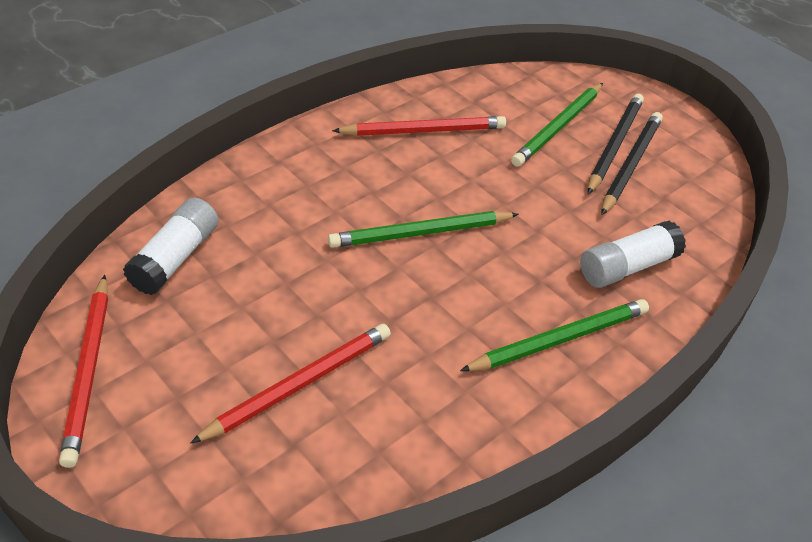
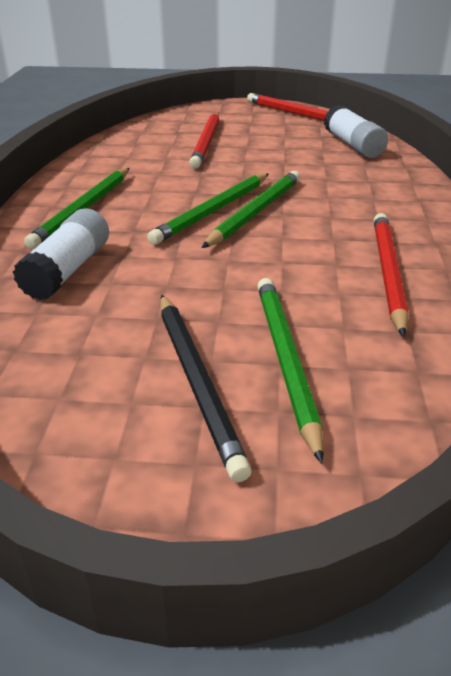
camera: 140 degrees right, 10 degrees down
(423, 130) = (387, 273): red pencil -> red pencil turned 150 degrees clockwise
(451, 257) = (213, 211): none -> green pencil
(630, 164) = (152, 367): black pencil -> none

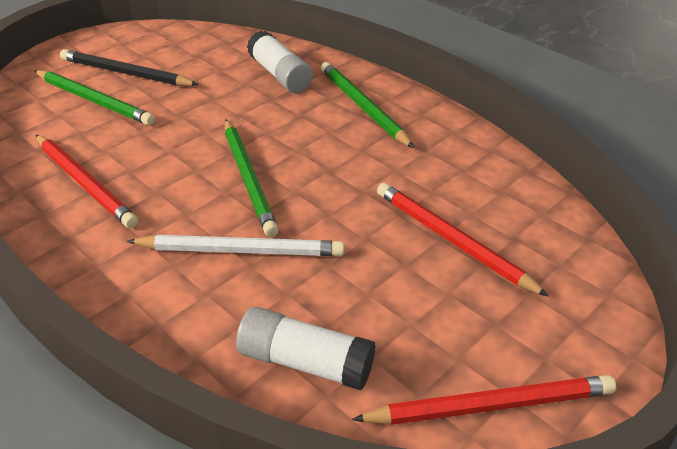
camera: 130 degrees right, 5 degrees up
(213, 211) = (280, 160): green pencil -> none
(322, 185) = (240, 250): none -> white pencil

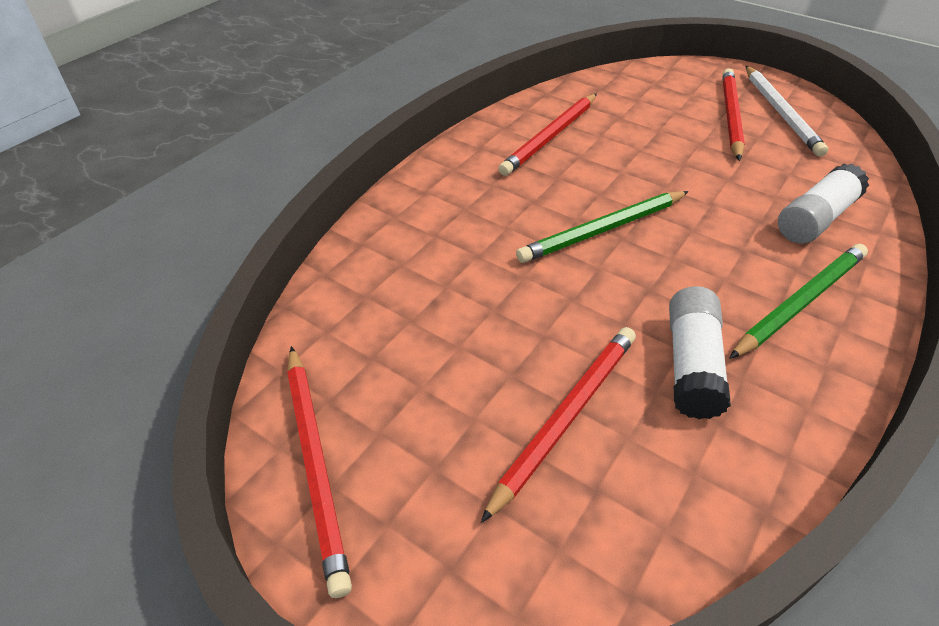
camera: 80 degrees right, 5 degrees up
(94, 100) = (672, 111): green pencil -> none
(126, 73) = (730, 116): black pencil -> red pencil
(240, 250) = (494, 244): white pencil -> white pencil (781, 112)
(305, 362) = (361, 311): white glue stick -> white glue stick (691, 364)

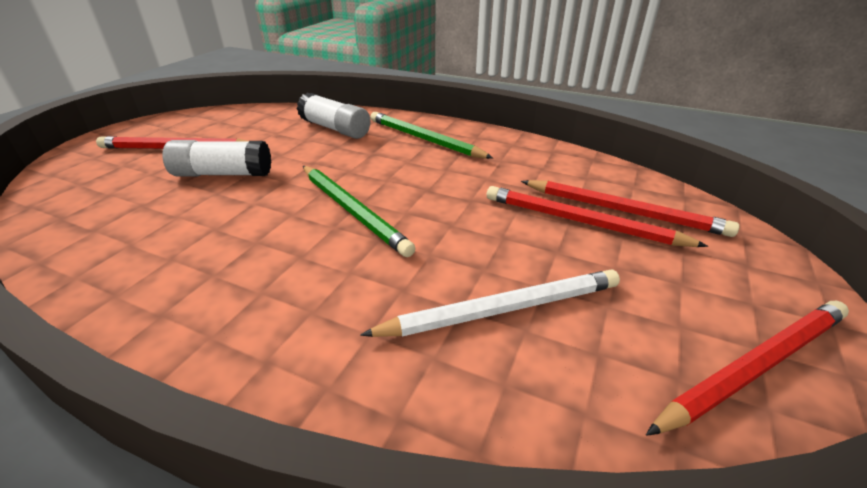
camera: 100 degrees left, 10 degrees down
(551, 137) = (163, 250): red pencil -> red pencil (623, 211)
(691, 364) = (500, 175): white glue stick -> white glue stick (223, 174)
(781, 112) = (183, 129): white pencil -> white pencil (501, 309)

